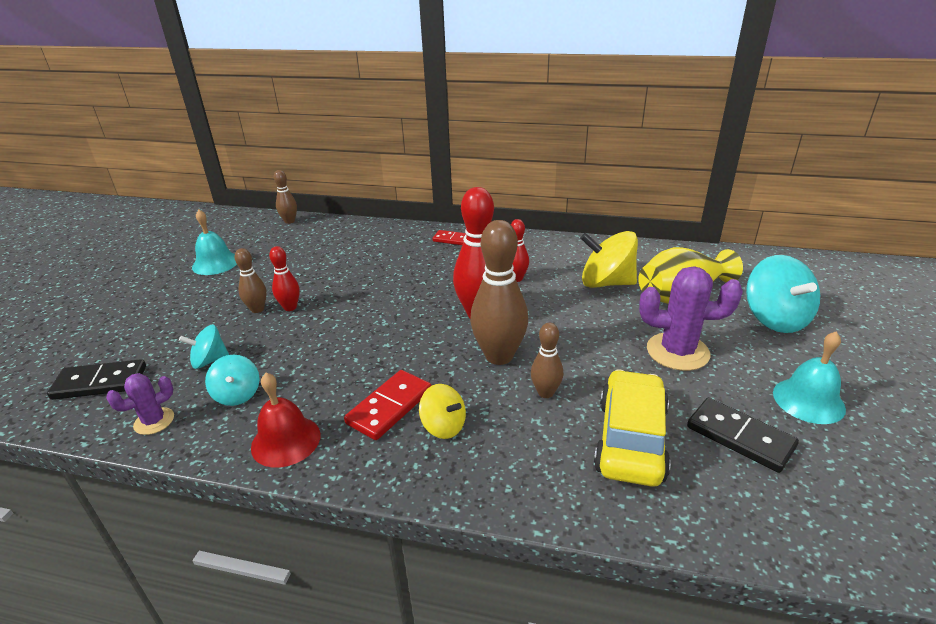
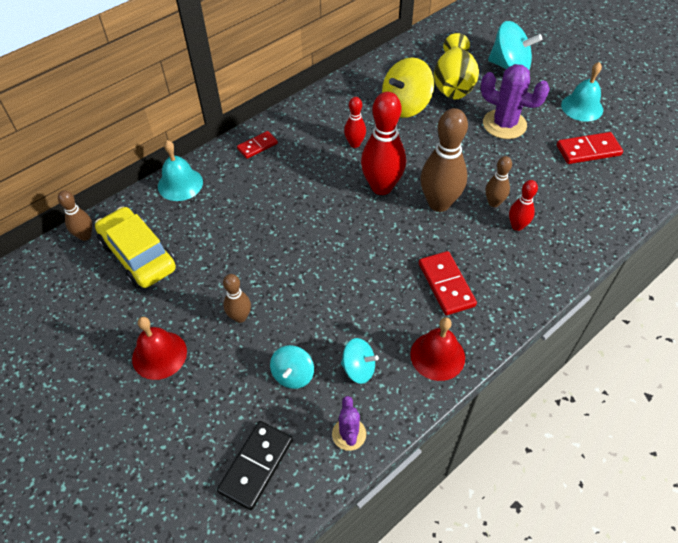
camera: 55 degrees left, 20 degrees up
(196, 292) = (159, 355): none -> red bell
(215, 263) = (112, 323): turquoise bell -> turquoise bell (180, 184)
(290, 307) = (259, 293): red bowling pin -> red bowling pin (517, 226)
(443, 426) = (487, 266): yellow spinning top -> none
(631, 440) = (560, 192): yellow car -> yellow car (138, 255)
(677, 352) = (504, 124): purple cactus -> purple cactus turned 75 degrees clockwise
(739, 437) = (588, 150): black domino -> red domino

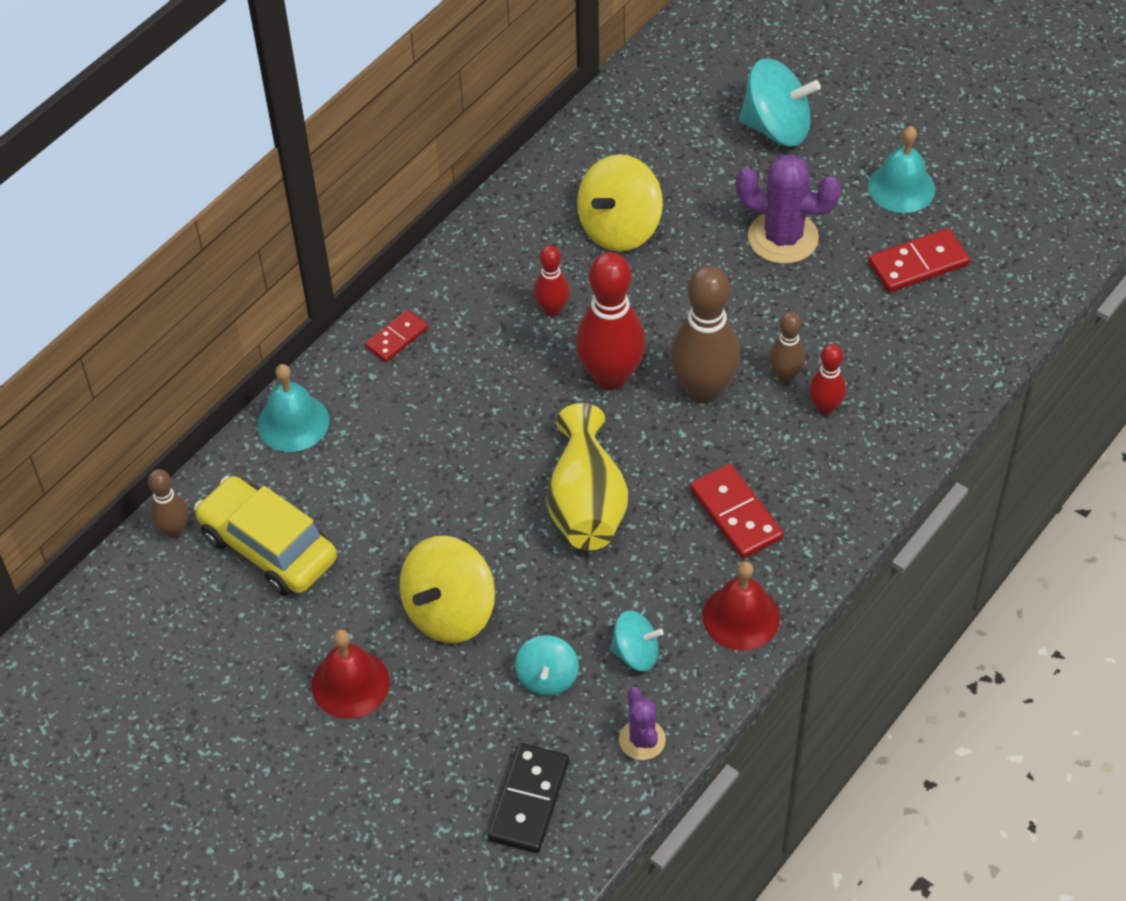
camera: 10 degrees left, 0 degrees up
(240, 317) = (449, 611): brown bowling pin -> yellow spinning top
(453, 84) = (689, 176): yellow vase -> yellow vase (586, 503)

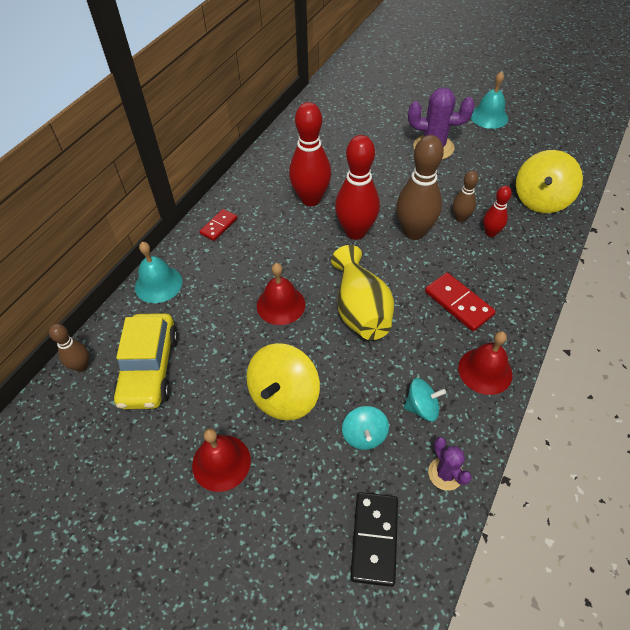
camera: 10 degrees left, 0 degrees up
(268, 547) = (150, 368): yellow car -> yellow car turned 120 degrees counterclockwise
(470, 480) = (281, 305): none -> red bell
(552, 309) = (310, 199): red bowling pin -> red bowling pin, size x1.90
(619, 228) = (339, 153): yellow spinning top -> yellow spinning top (541, 200)
(776, 128) = (411, 97): turquoise spinning top -> none
(918, 264) = (513, 152): red domino -> none

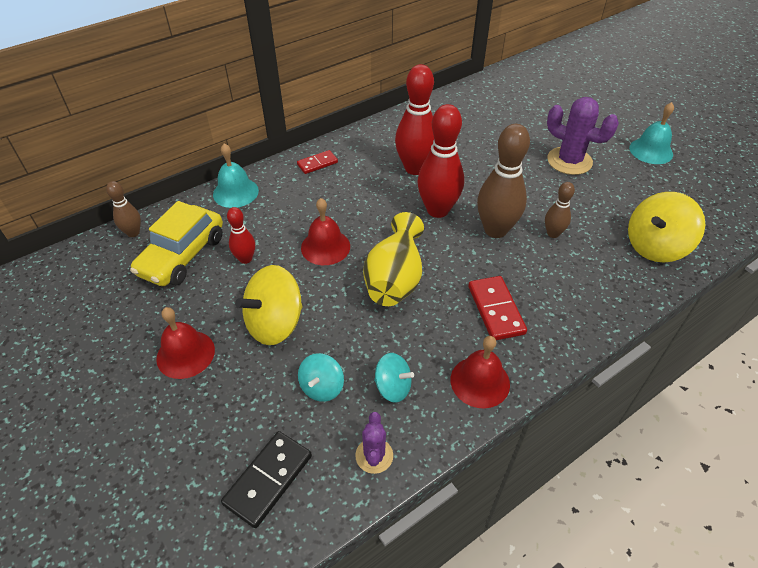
camera: 25 degrees right, 5 degrees down
(490, 233) = (576, 258): red bowling pin -> red bowling pin (245, 259)

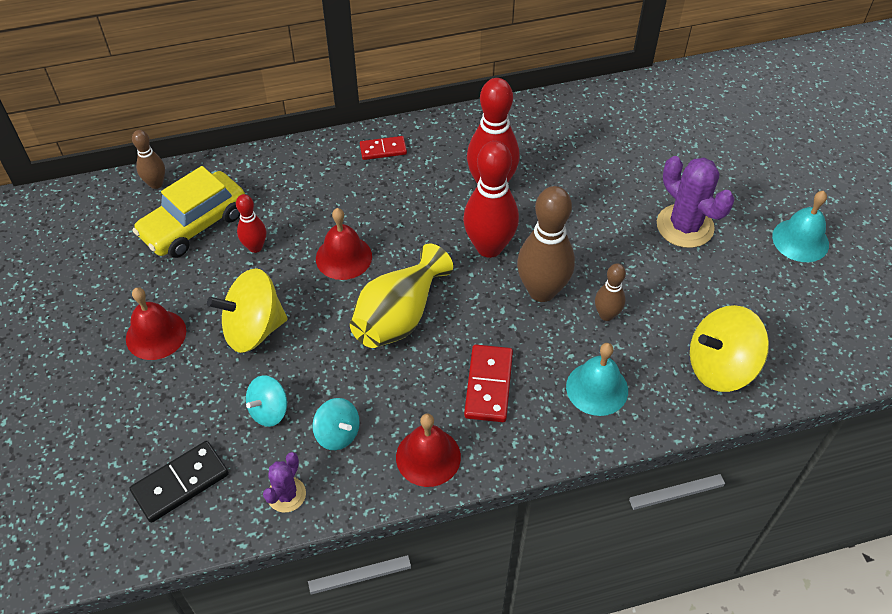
camera: 20 degrees right, 5 degrees up
(235, 192) = (278, 163): turquoise bell -> turquoise bell (597, 388)

